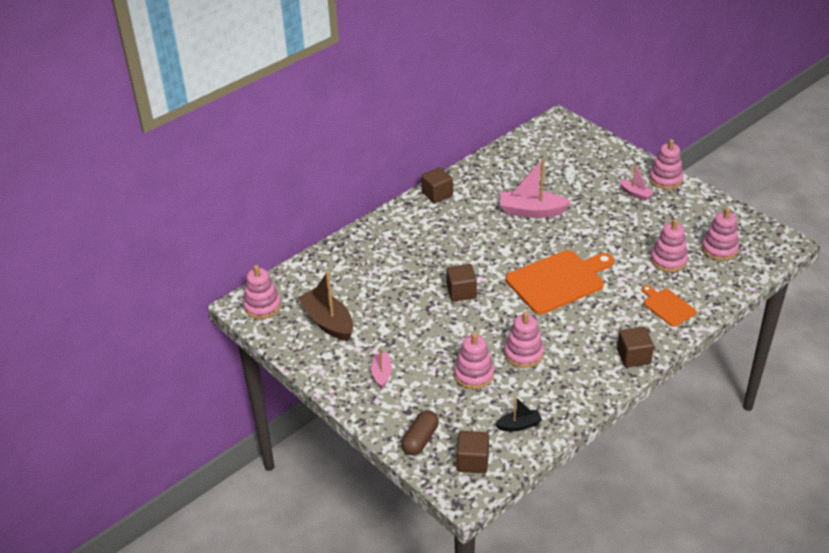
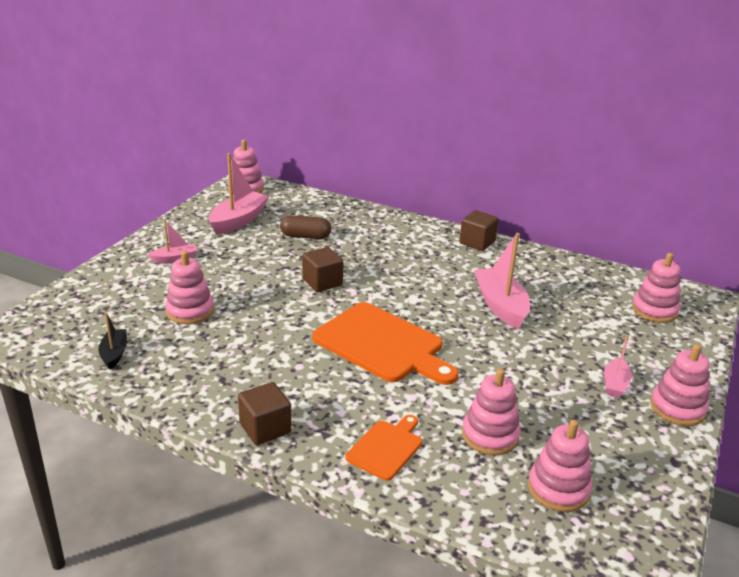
camera: 65 degrees right, 10 degrees down
(328, 322) = (238, 220): brown boat -> pink boat
(420, 440) = (82, 295): brown capsule -> brown capsule (305, 236)
(472, 461) = (52, 331): brown cube -> none
(519, 425) = (114, 354): black boat -> black boat turned 150 degrees counterclockwise
(523, 354) = (236, 338): pink stacking toy -> pink stacking toy (654, 310)

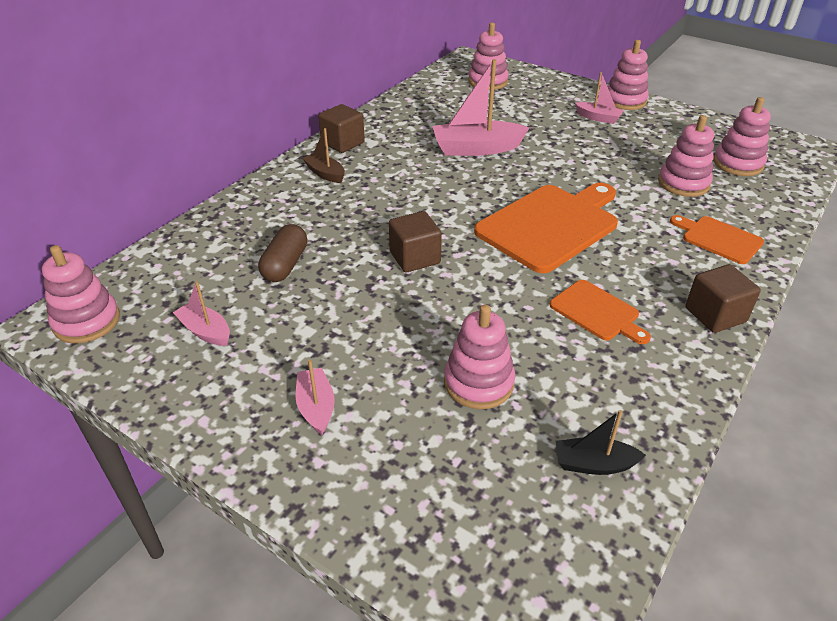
camera: 80 degrees left, 10 degrees up
(238, 220) = (205, 331): pink boat -> pink boat, size x0.55
(264, 363) = (597, 312): none -> orange cutting board
(425, 239) = (325, 174): none -> brown boat

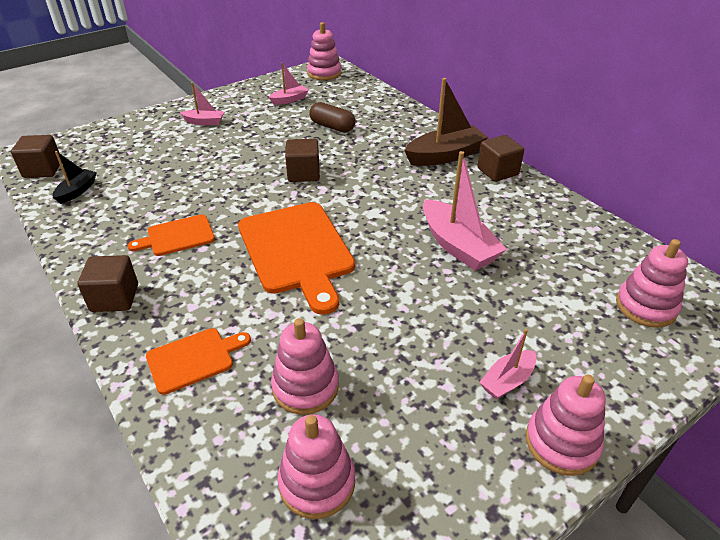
camera: 110 degrees right, 0 degrees up
(325, 174) = (445, 156): brown boat -> brown boat, size x1.83
(476, 149) = (458, 246): pink boat -> pink boat turned 135 degrees clockwise
(478, 383) = (169, 170): pink stacking toy -> none
(577, 560) = (43, 169): none -> brown cube

